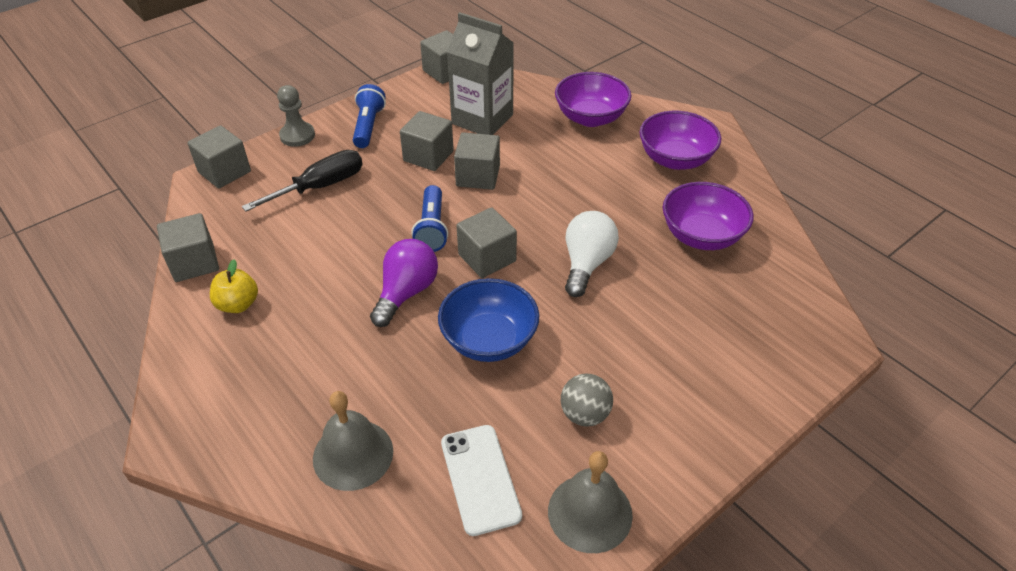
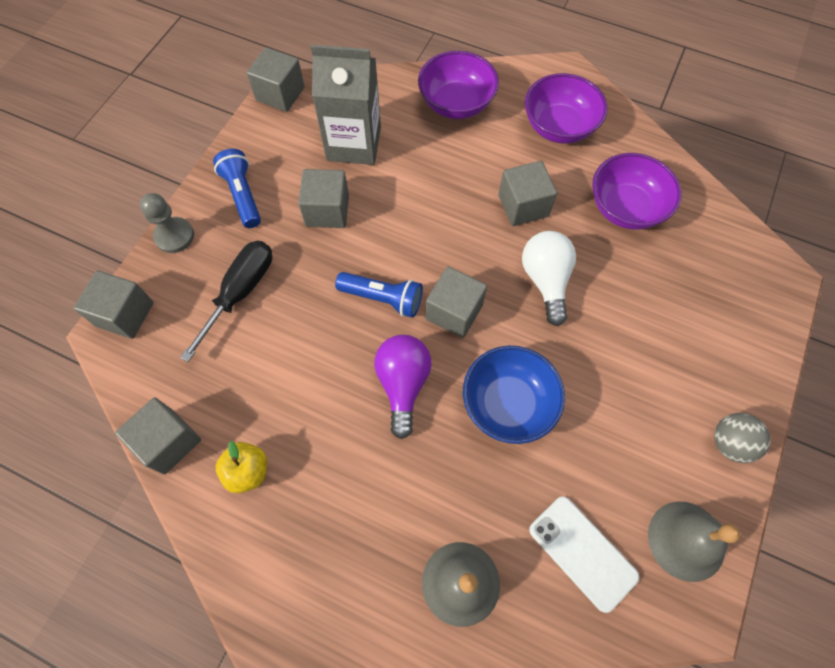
camera: 25 degrees left, 20 degrees up
(432, 228) = (383, 298): blue flashlight -> blue flashlight turned 45 degrees counterclockwise
(478, 176) = (390, 217): grey cube -> grey cube (523, 206)
(585, 414) = (630, 444): grey ball -> grey ball (729, 443)

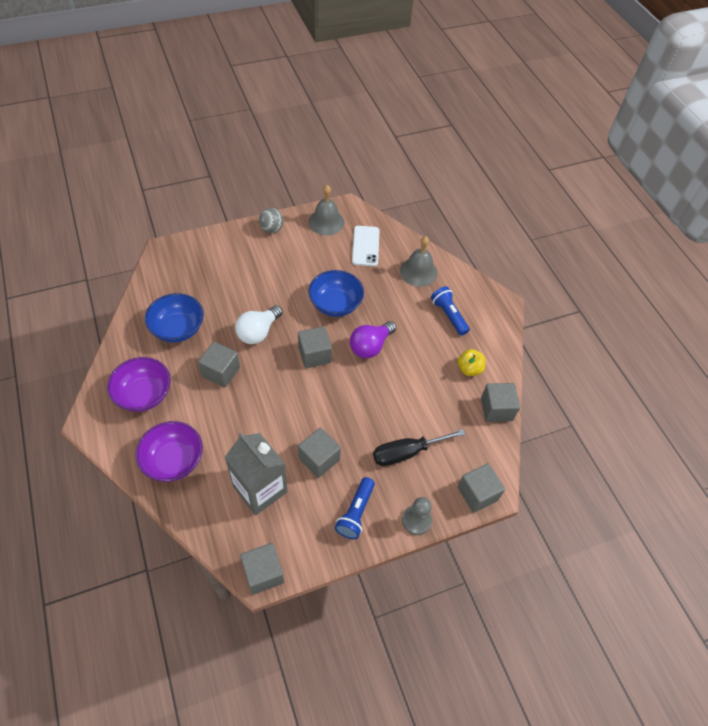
camera: 140 degrees left, 10 degrees down
(383, 298) = (340, 388): blue flashlight -> blue flashlight (448, 315)
(626, 208) = (178, 329): purple bowl -> blue bowl

